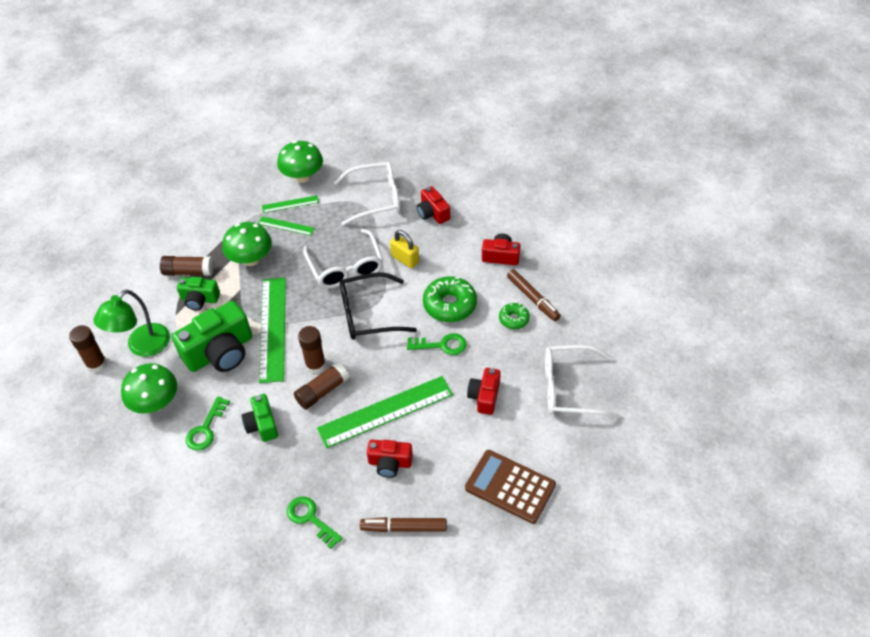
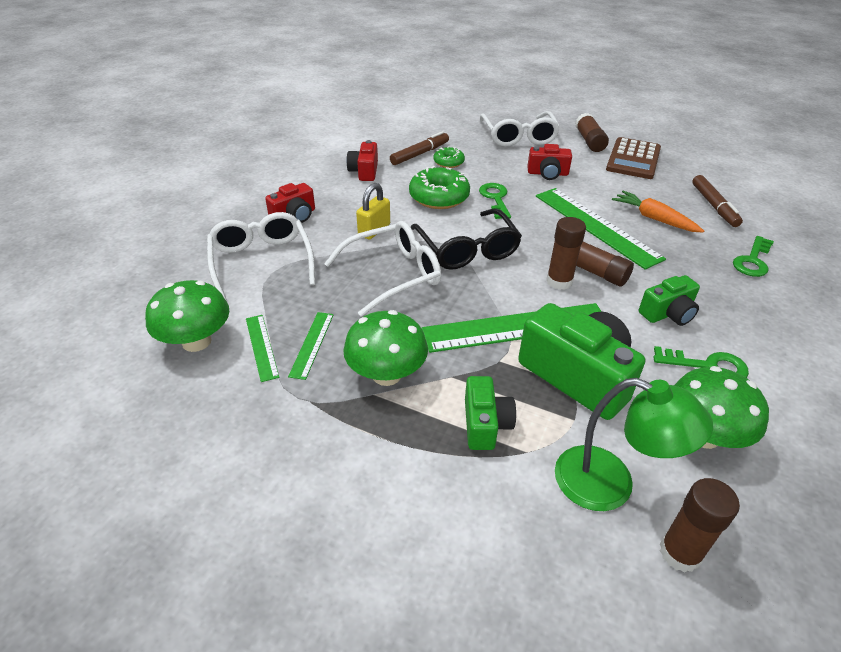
camera: 100 degrees left, 10 degrees down
(188, 272) = (425, 455): brown glue stick -> brown glue stick (589, 141)
(390, 463) = (654, 218): red camera -> orange carrot

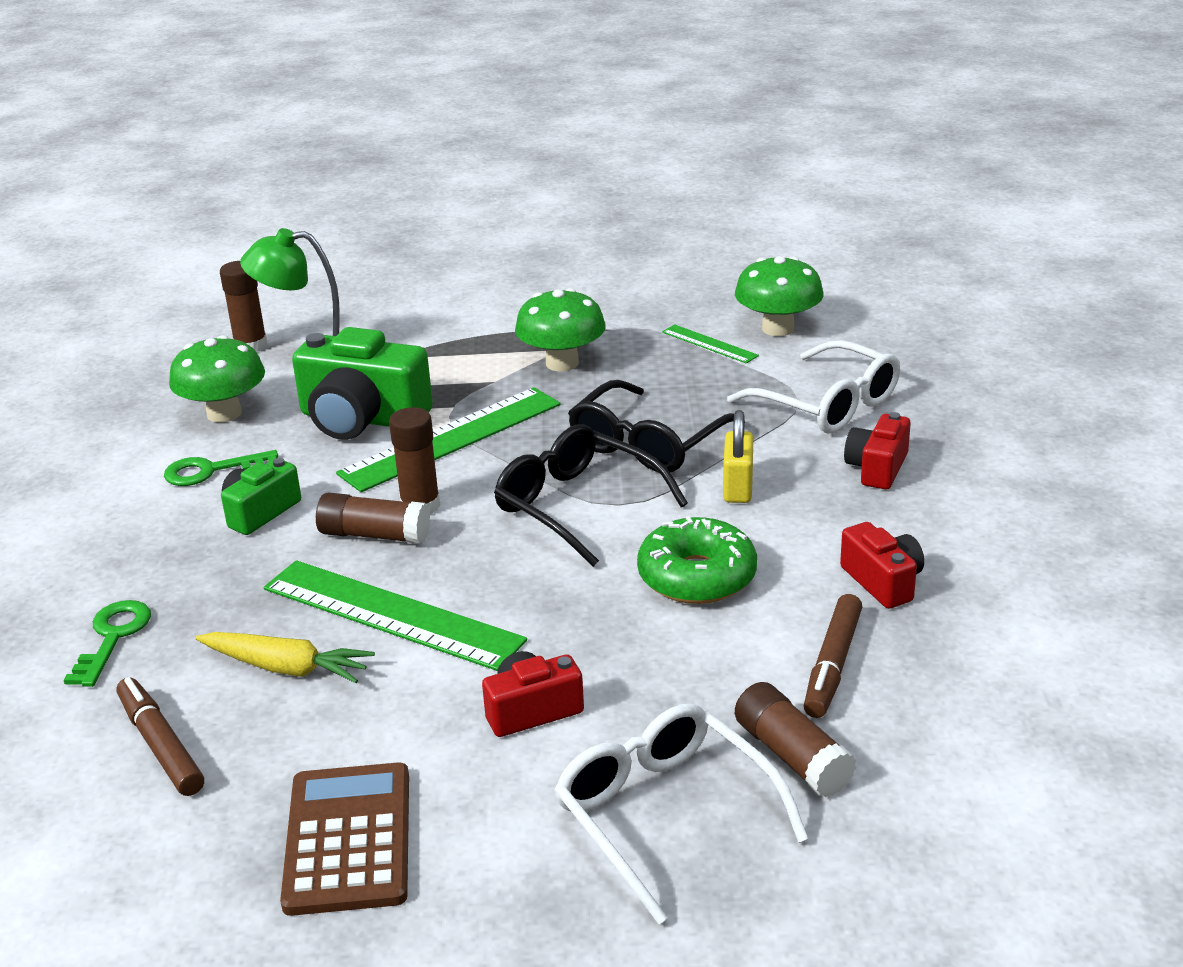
camera: 155 degrees right, 10 degrees down
(312, 344) = (662, 360): green ruler -> none
(393, 275) = (648, 443): white glasses -> black glasses
(448, 162) = (753, 664): green donut -> none
(485, 424) = (440, 361): green camera -> none
(495, 199) = (597, 609): green key -> none
(589, 141) = (478, 872): brown glue stick -> brown glue stick (792, 756)
(654, 218) = (286, 668): orange carrot -> yellow carrot

